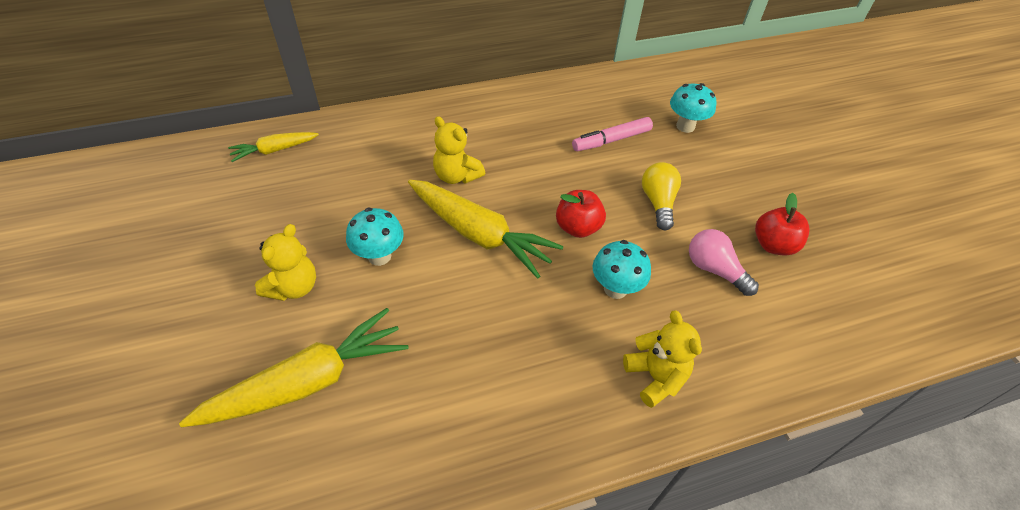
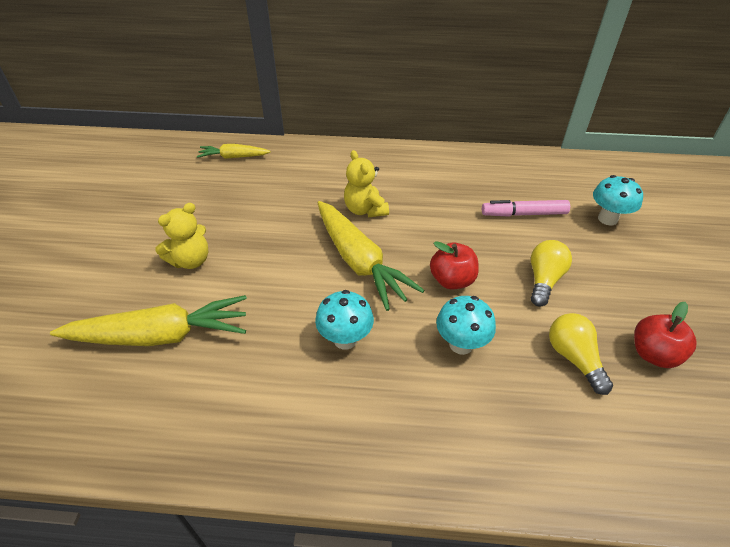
camera: 25 degrees right, 5 degrees down
(379, 256) = (268, 256): turquoise mushroom -> turquoise mushroom (345, 339)
(655, 377) = (460, 438): yellow teddy bear -> none
(714, 270) = (574, 358): pink light bulb -> yellow light bulb

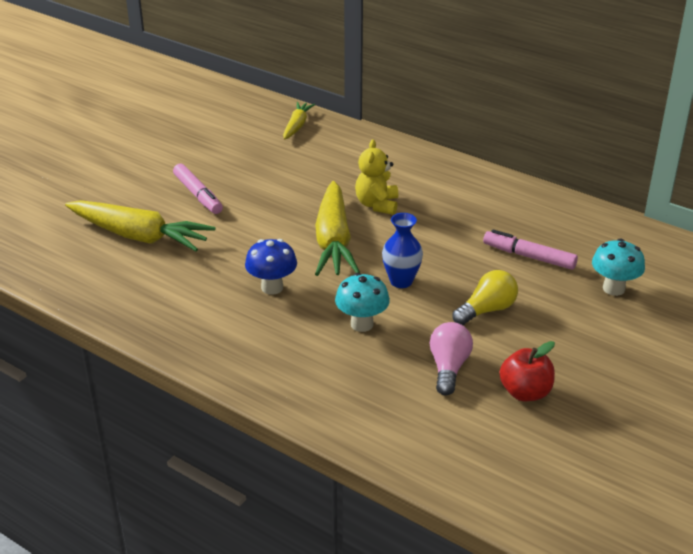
camera: 30 degrees right, 10 degrees down
(191, 260) = (198, 195): yellow teddy bear -> pink marker
(234, 157) = (297, 126): yellow carrot -> yellow carrot turned 75 degrees clockwise
(345, 339) = (272, 287): turquoise mushroom -> blue mushroom
(452, 280) = (401, 281): red apple -> blue vase
(574, 358) = (448, 368): yellow light bulb -> pink light bulb

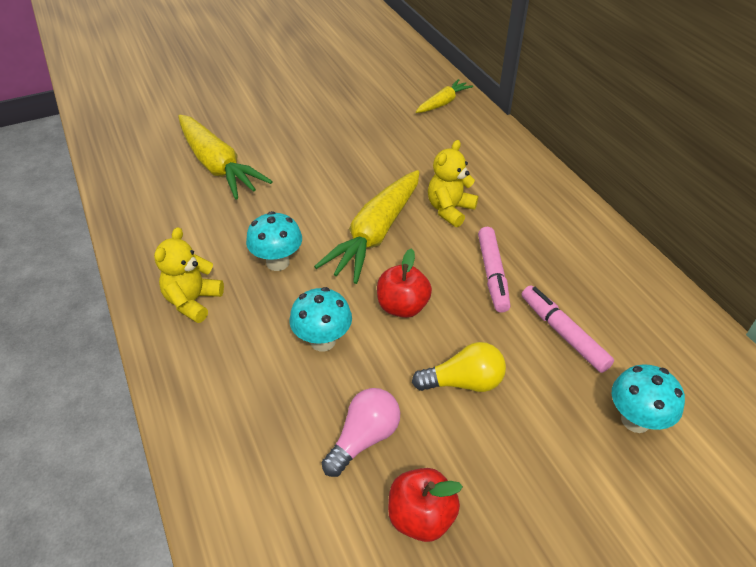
camera: 30 degrees right, 10 degrees up
(198, 195) = (300, 143): pink marker -> pink marker (492, 274)
(228, 338) = (193, 301): none -> yellow teddy bear
(272, 287) = (277, 262): blue mushroom -> turquoise mushroom
(401, 281) = (402, 307): blue vase -> red apple

